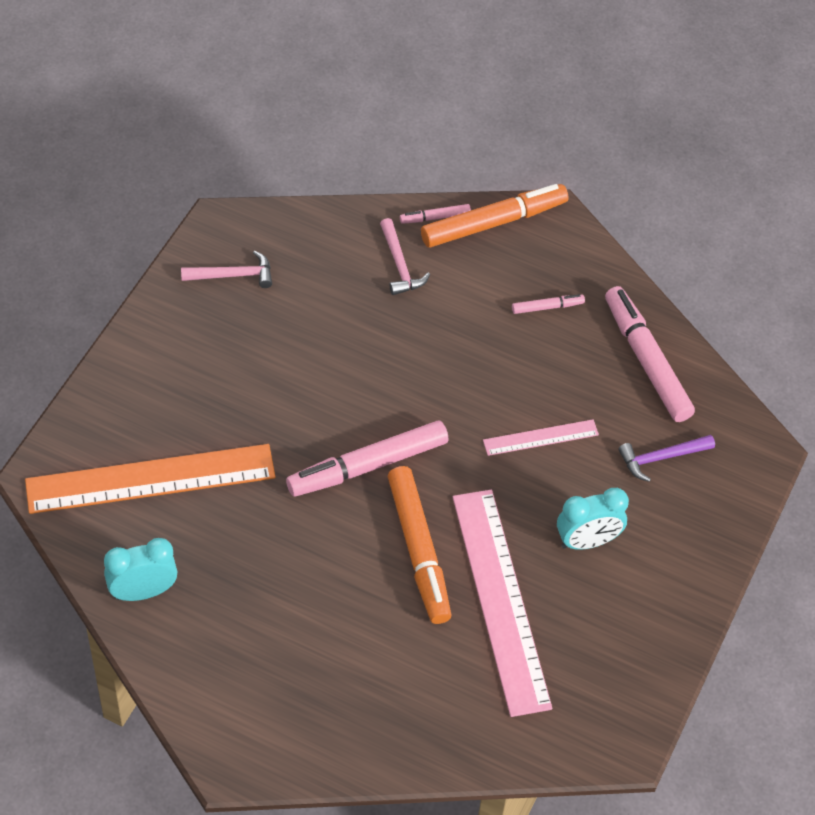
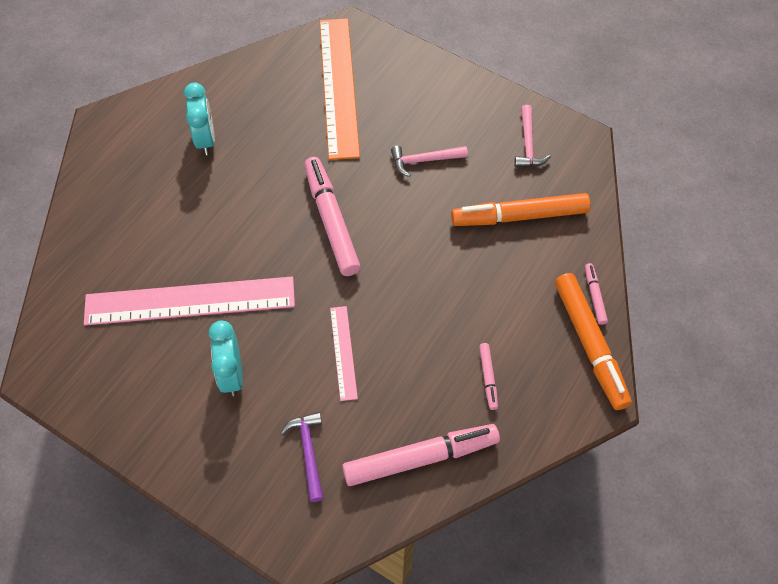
camera: 100 degrees right, 5 degrees up
(143, 591) = (245, 79): turquoise clock -> turquoise clock (205, 140)
(400, 265) = (539, 263): pink hammer -> pink hammer (424, 160)
(419, 550) = (247, 248): orange marker -> orange marker (519, 216)

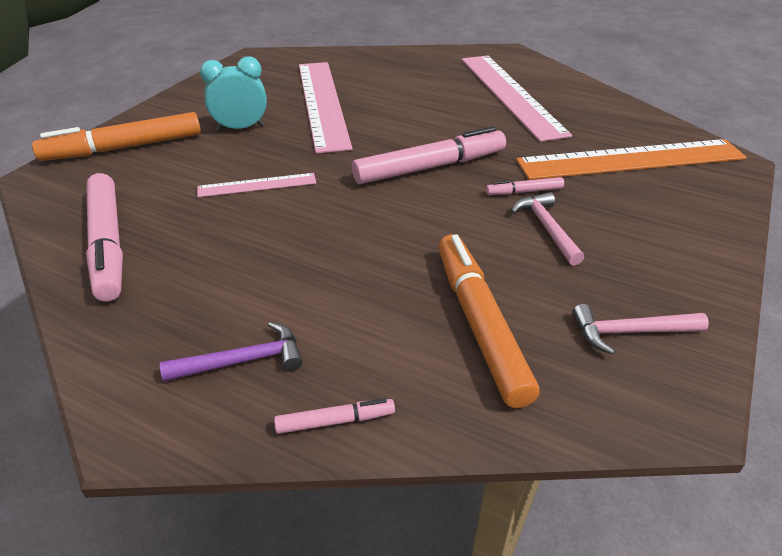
camera: 85 degrees right, 20 degrees down
(205, 140) = (510, 94): turquoise clock -> pink ruler
(308, 452) = (144, 172): purple hammer -> purple hammer (243, 361)
(488, 378) = (202, 296): pink marker -> pink marker (524, 192)
(590, 344) = (240, 413): orange marker -> orange marker (124, 148)

